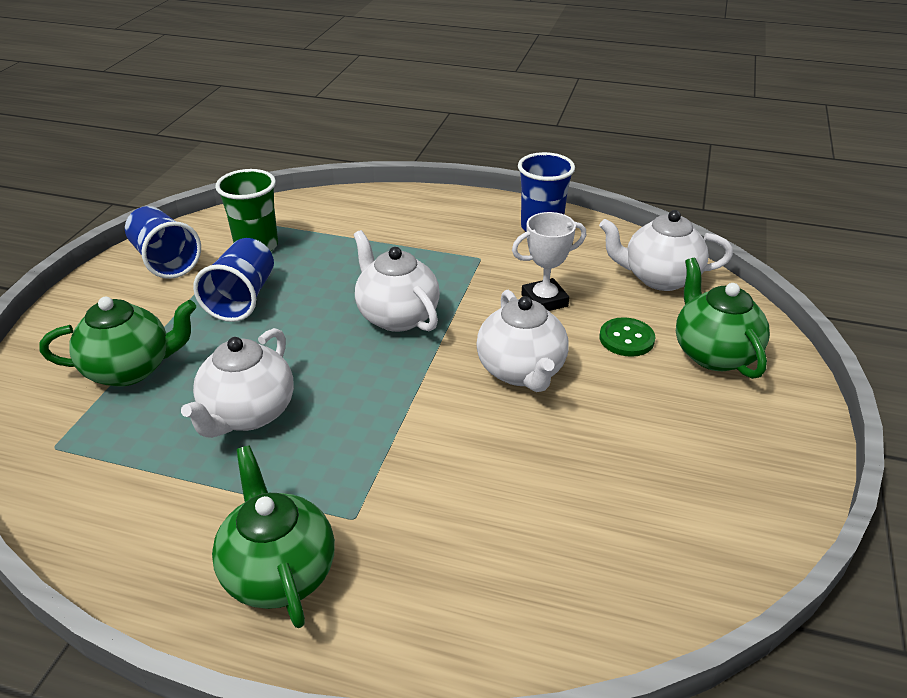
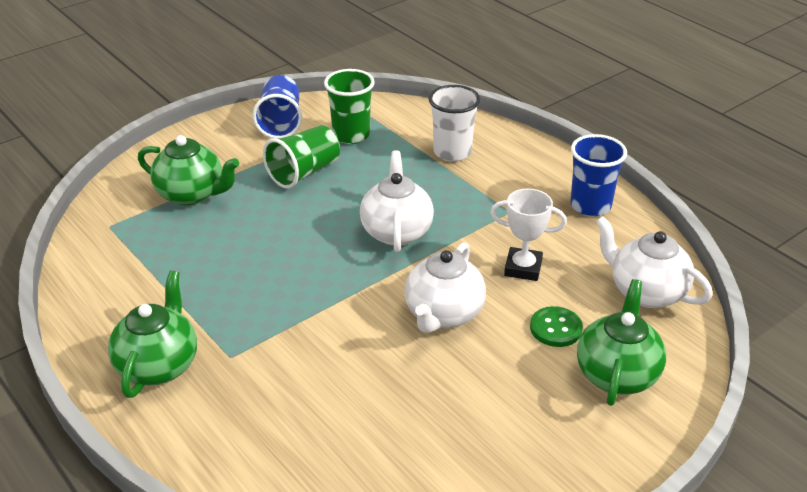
camera: 35 degrees right, 0 degrees up
(242, 298) = (304, 172): blue cup -> green cup
(248, 414) = (232, 257): white teapot -> none
(374, 227) = (452, 152): none -> white cup

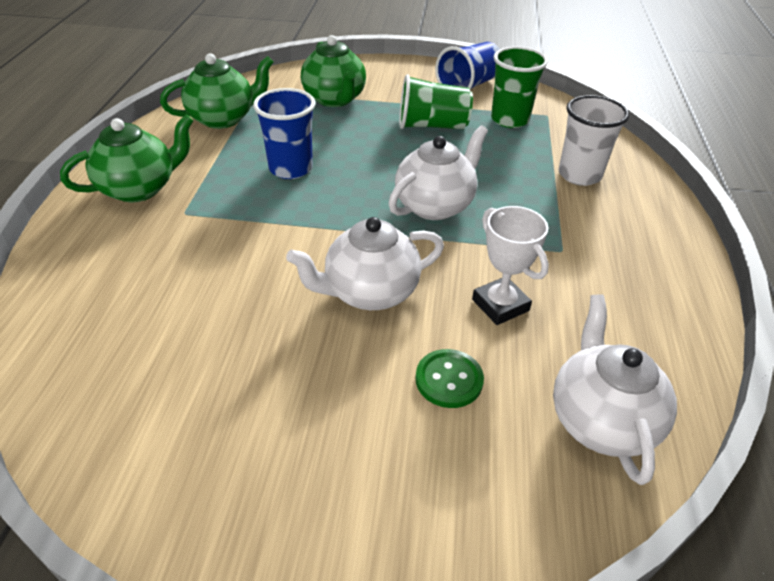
camera: 45 degrees right, 5 degrees up
(590, 205) = (658, 297): blue cup -> blue cup (291, 168)
(617, 374) = (443, 474): green teapot -> green teapot (223, 118)

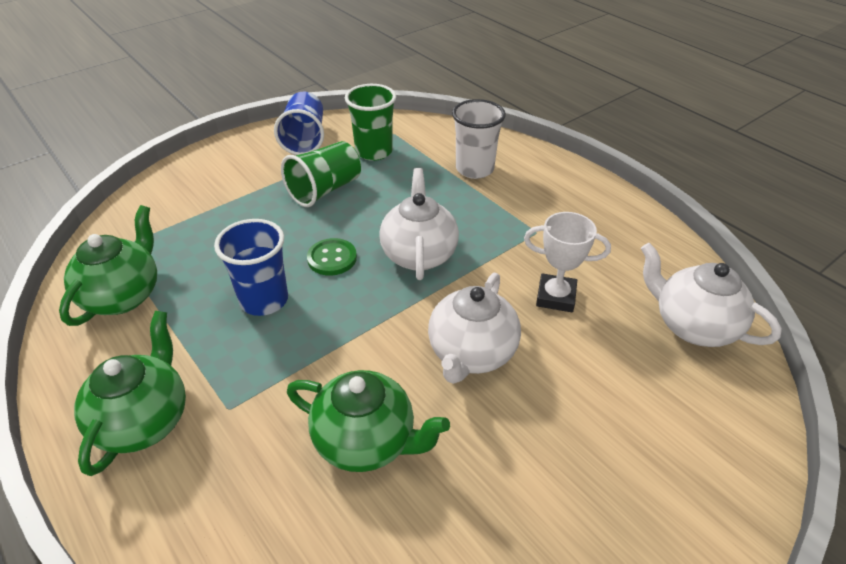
camera: 45 degrees left, 0 degrees up
(335, 99) = (208, 213): green teapot -> green teapot (366, 441)
(449, 380) = (598, 371): green button -> green button (332, 258)

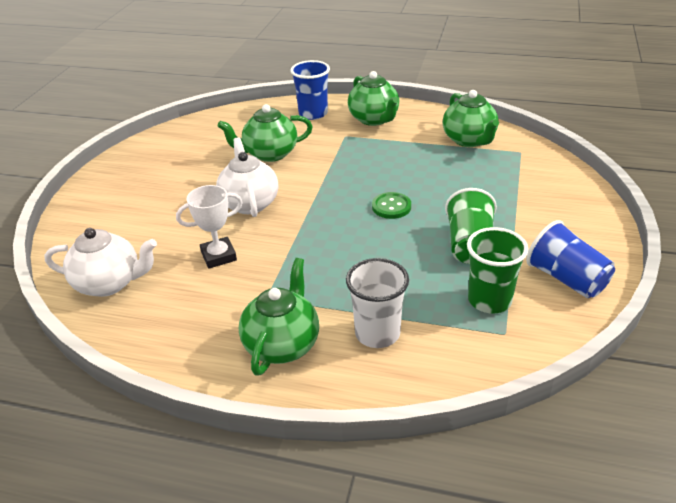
camera: 145 degrees right, 5 degrees down
(264, 300) = (395, 171): blue cup -> blue cup (313, 114)
(419, 254) = (339, 236): white teapot -> none
(550, 193) = (282, 344): none -> green teapot

